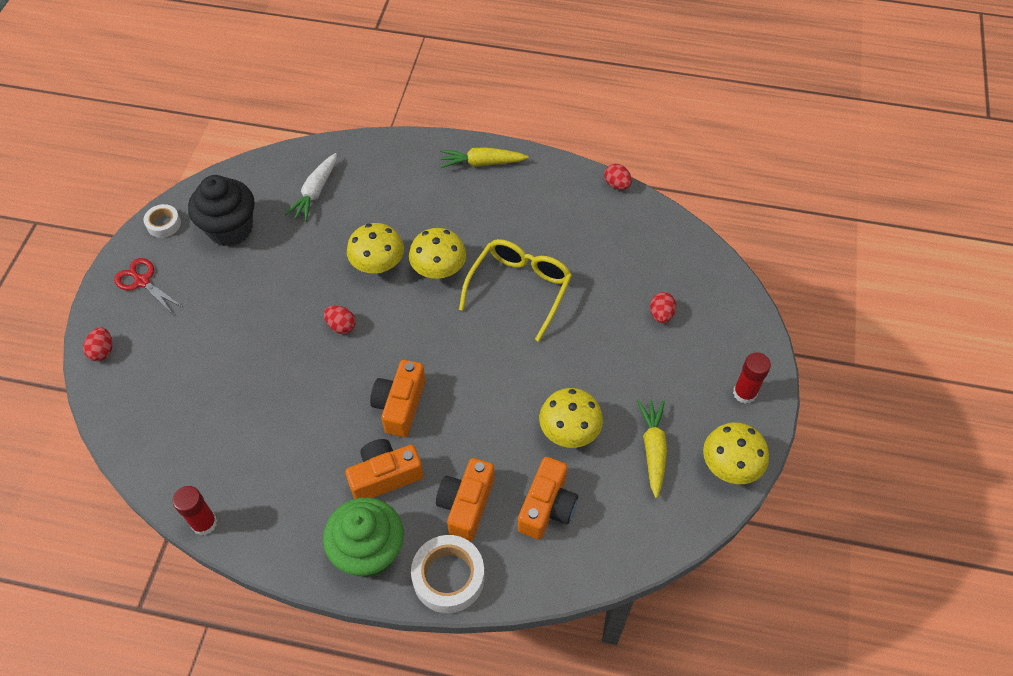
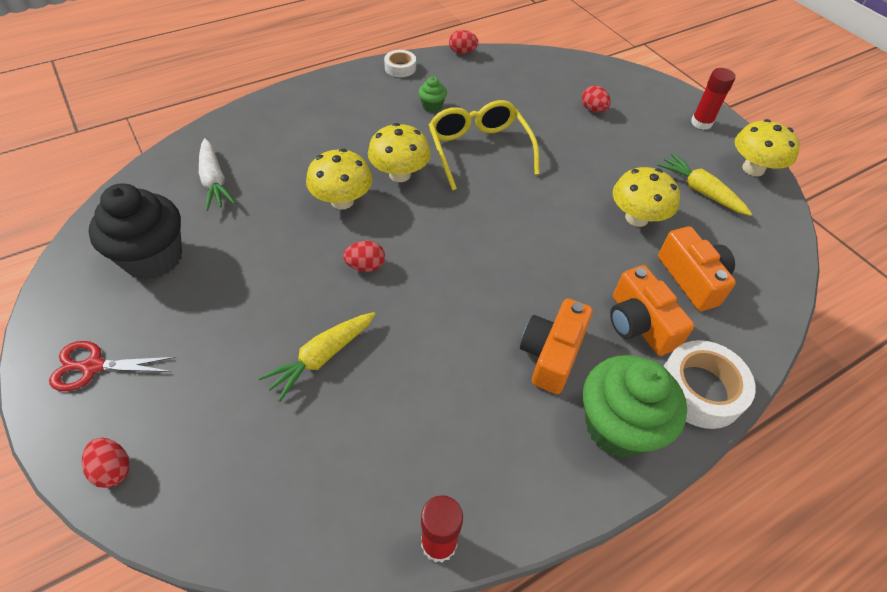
camera: 45 degrees left, 5 degrees down
(164, 224) = (63, 298): white tape -> white tape (400, 68)
(400, 405) = (493, 290): orange camera -> none
(481, 163) = (344, 87): yellow carrot -> yellow carrot (321, 358)
(529, 224) = (432, 106): none -> green cupcake

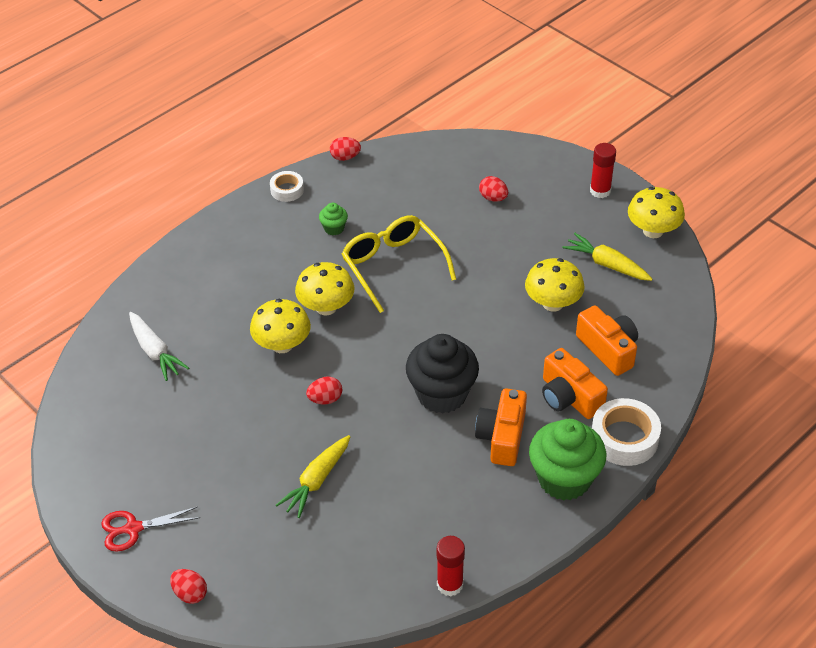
camera: 10 degrees left, 5 degrees down
(153, 258) = (135, 433): black cupcake -> black cupcake (442, 394)

